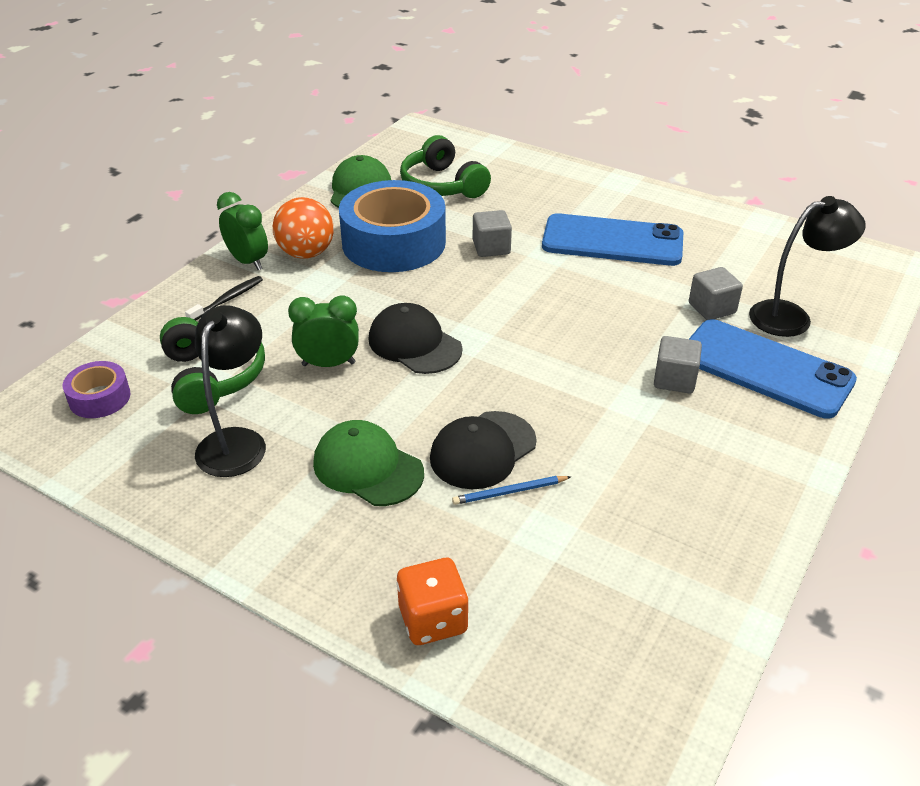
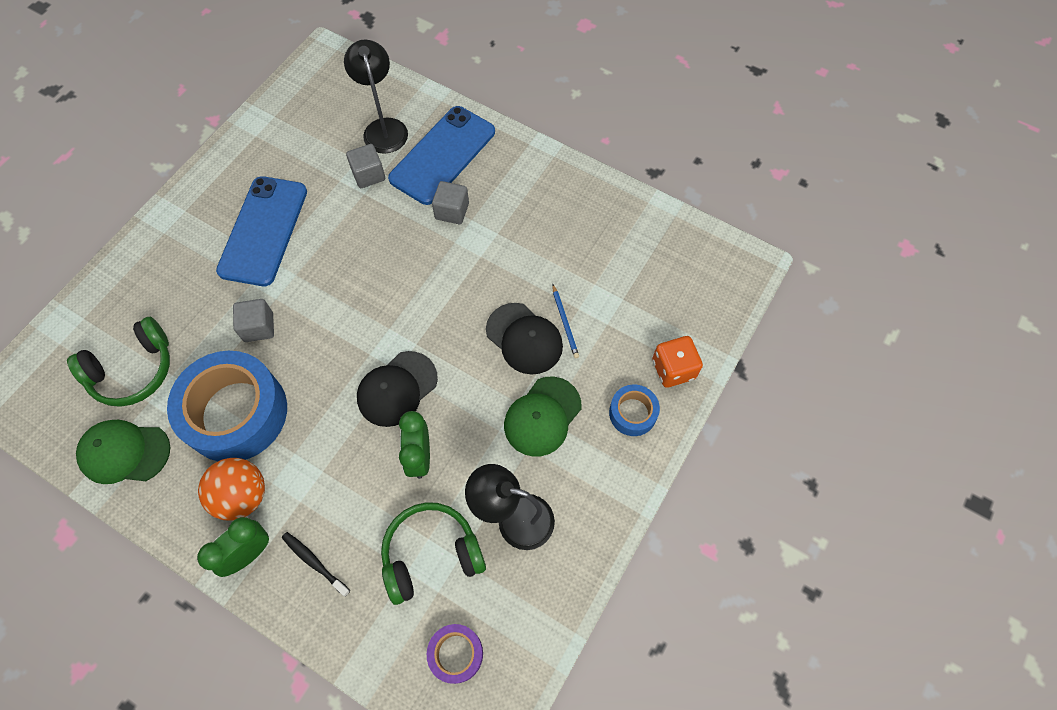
camera: 90 degrees left, 25 degrees up
(363, 564) = (632, 413): none -> blue tape

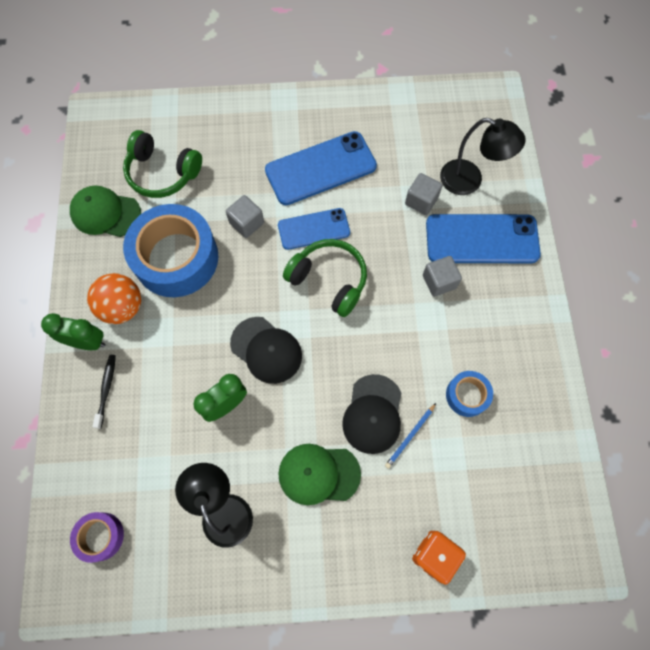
camera: 55 degrees right, 5 degrees up
(124, 452) = (105, 213): green cap -> green cap turned 45 degrees counterclockwise
(317, 275) = (314, 229): none -> blue phone
(384, 128) = (469, 181): black lamp -> black lamp turned 75 degrees clockwise
(397, 389) = (266, 350): black cap -> black cap turned 150 degrees counterclockwise
(431, 554) = (160, 466): green headphones -> green headphones (329, 280)
(632, 413) = (371, 546): blue tape -> blue tape (467, 395)

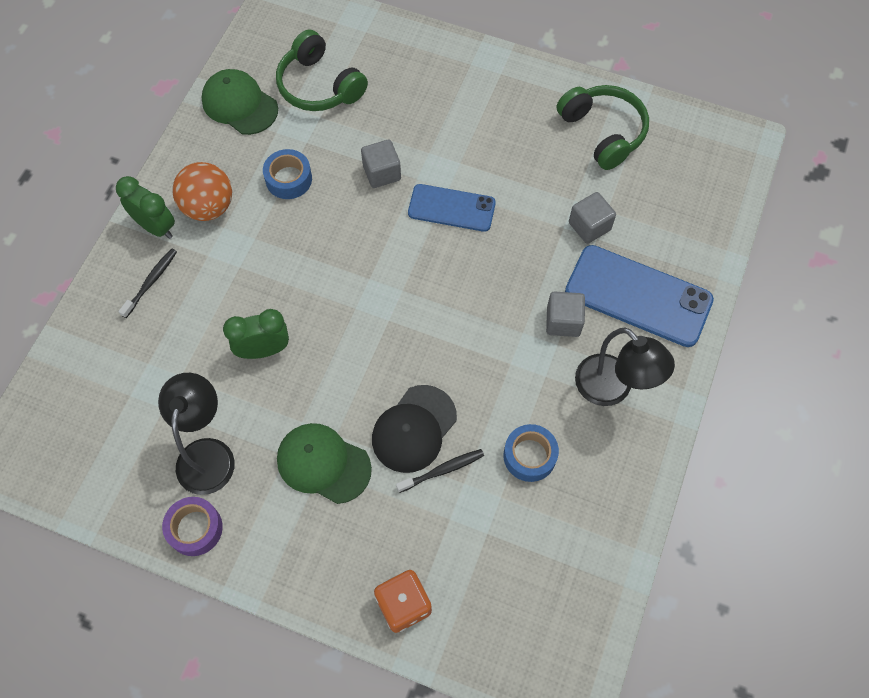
camera: 25 degrees right, 5 degrees down
(100, 536) = (73, 423): purple tape -> purple tape (195, 528)
(176, 258) = (288, 179): blue tape -> blue tape, size x0.47
(266, 350) = (334, 313): black cap -> none
(320, 168) = (493, 147): blue phone -> none
(329, 280) = (440, 269): green headphones -> green headphones (603, 132)
(410, 436) = (442, 470): blue pencil -> black toothbrush
(469, 181) = (658, 226): black lamp -> black lamp (612, 389)

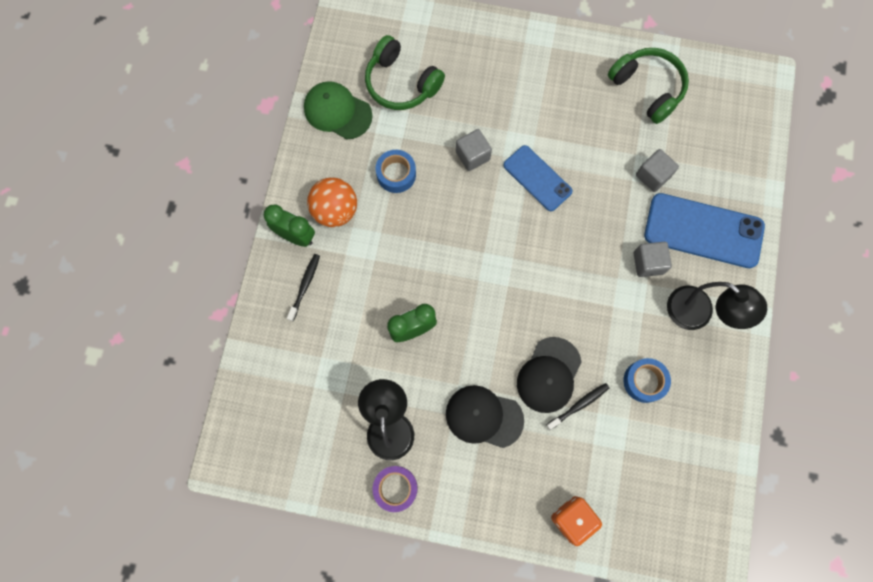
camera: 10 degrees left, 10 degrees up
(323, 463) = (484, 416): green cap -> black cap
(451, 208) = (537, 178): blue phone -> blue phone turned 45 degrees clockwise

